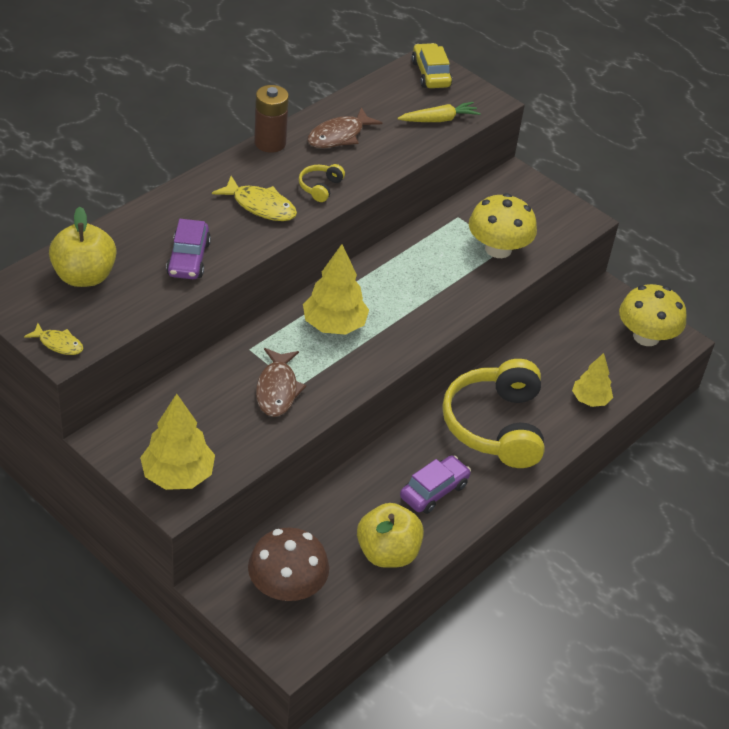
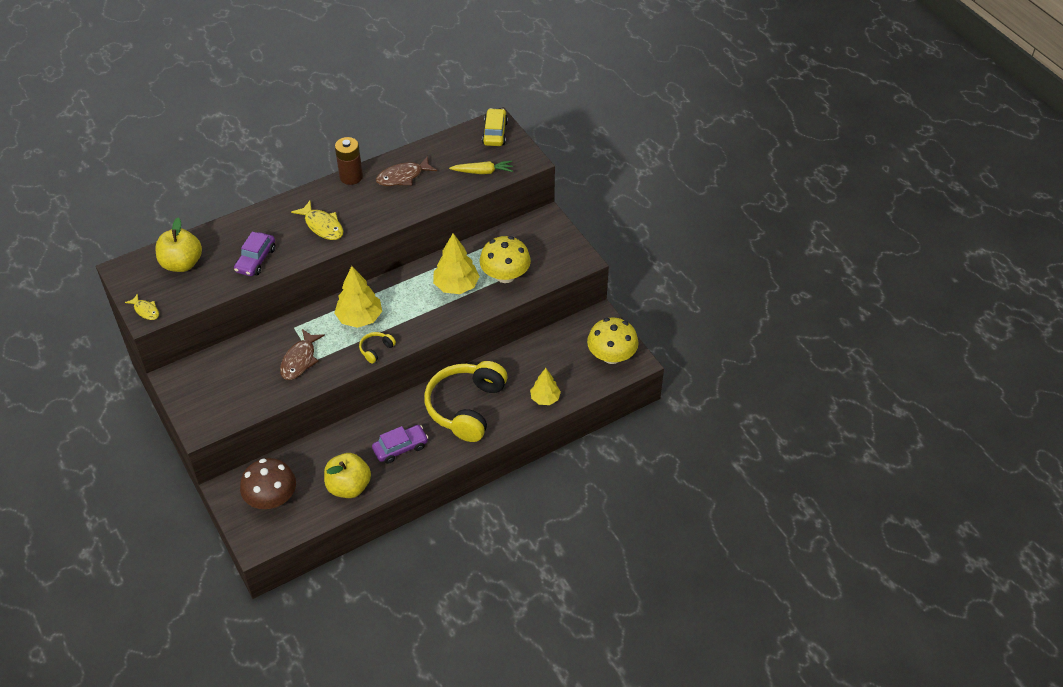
camera: 20 degrees right, 5 degrees up
(178, 475) = (208, 411): yellow tree -> yellow tree (456, 286)
(320, 187) = (371, 216): yellow headphones -> yellow headphones (376, 350)

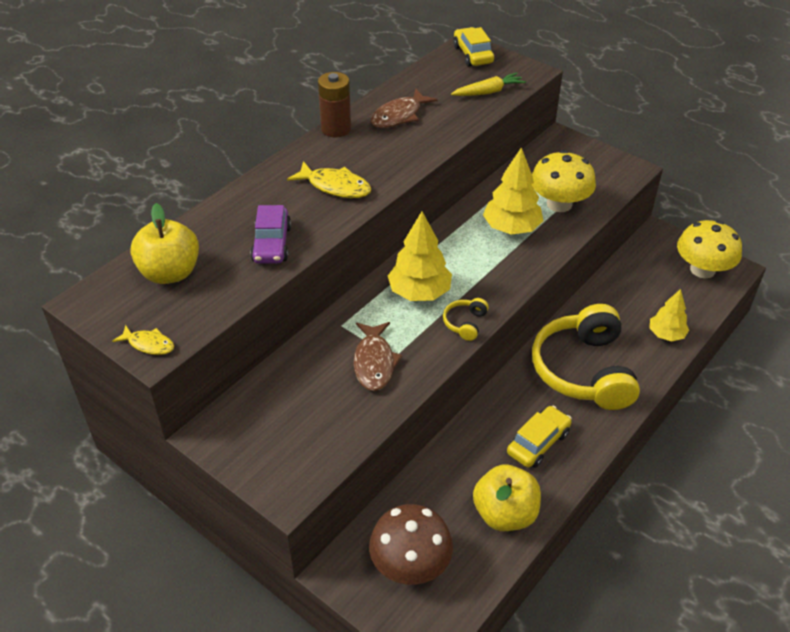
camera: 20 degrees left, 5 degrees down
(400, 448) = (538, 443): purple car -> yellow car

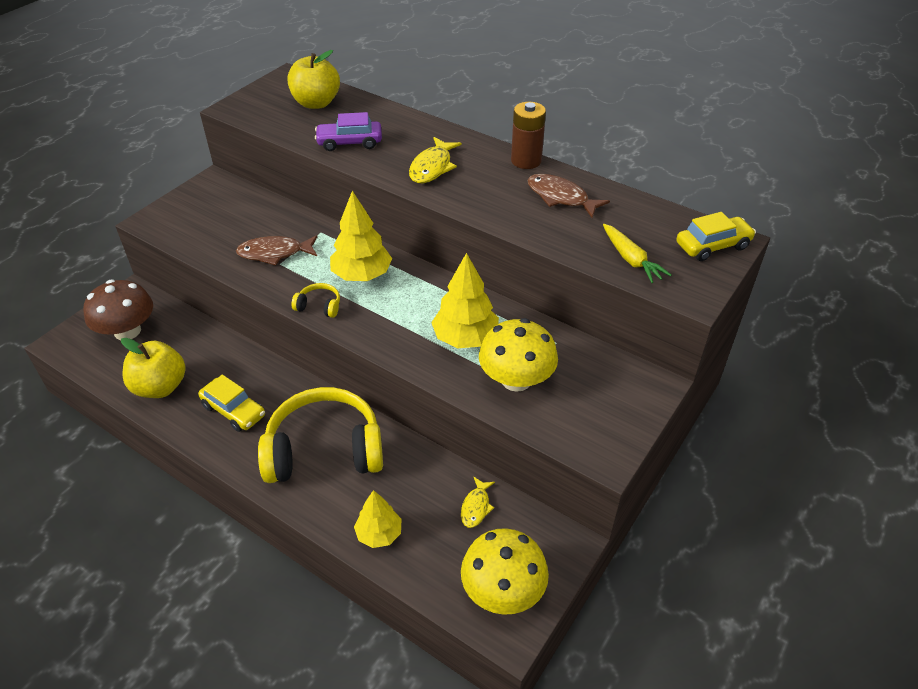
camera: 85 degrees right, 0 degrees up
(149, 344) = (240, 105): yellow fish -> yellow fish (476, 507)

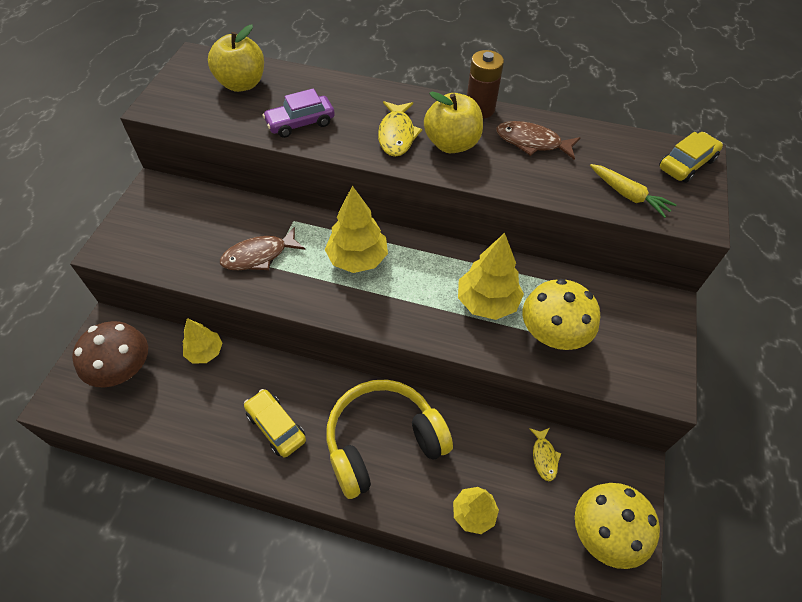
camera: 20 degrees left, 10 degrees up
(160, 387) = (188, 422): yellow apple -> yellow apple (451, 144)
(203, 335) = (205, 352): none -> yellow tree
(234, 411) = (276, 427): yellow car -> yellow car turned 150 degrees counterclockwise
(319, 306) = (333, 304): yellow headphones -> none

